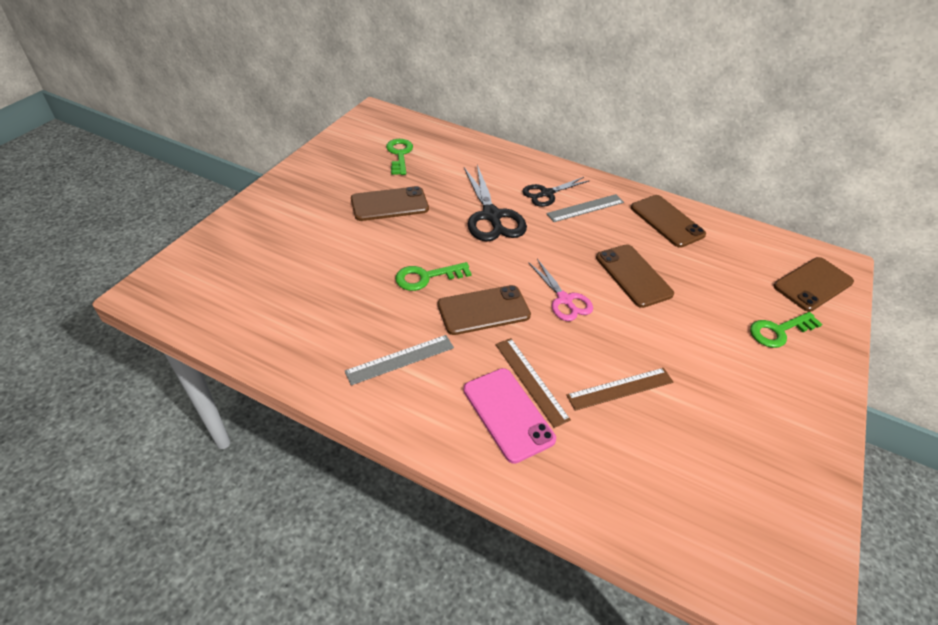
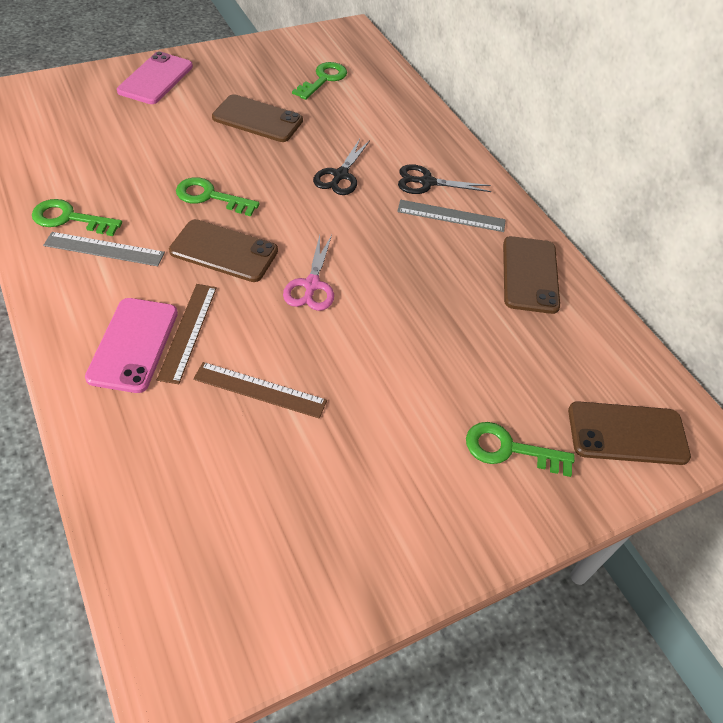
camera: 35 degrees right, 5 degrees up
(275, 210) = (156, 79): none -> pink phone
(344, 352) = (69, 218): none -> green key
(491, 216) = (340, 175): black scissors -> black scissors, size x0.63
(633, 275) = (414, 304): brown phone -> none

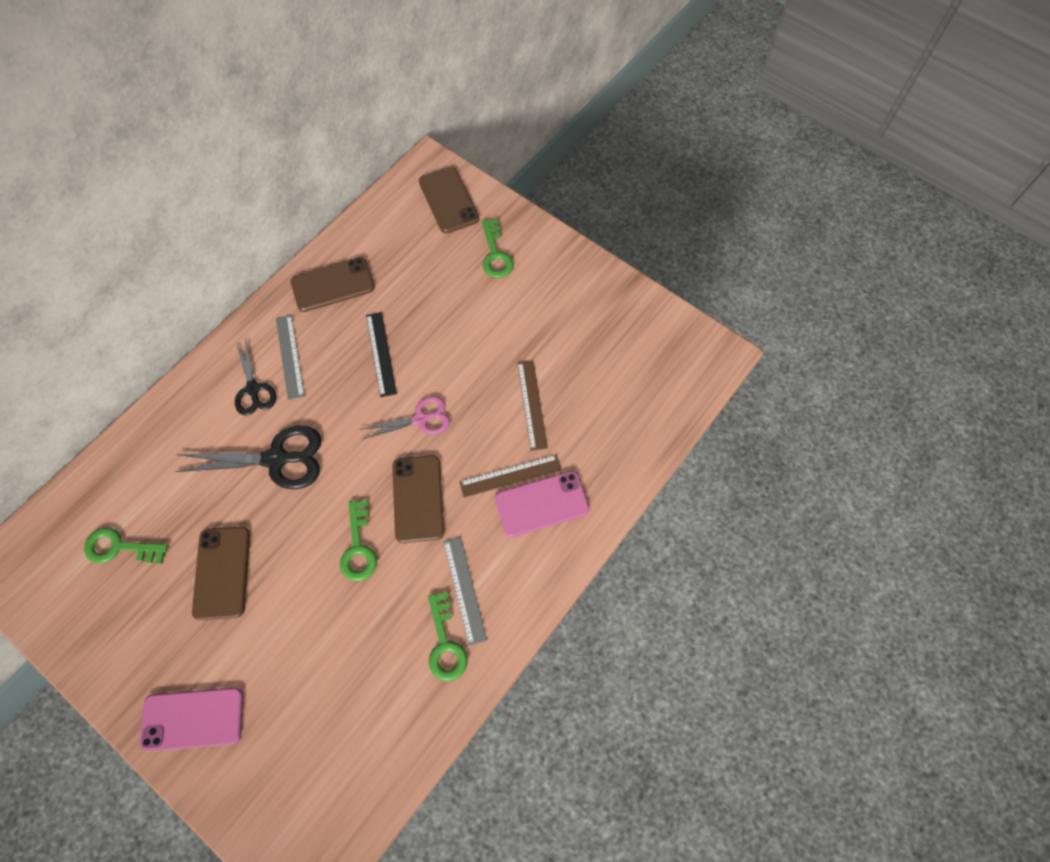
camera: 110 degrees left, 15 degrees up
(340, 175) = (276, 459): black scissors -> black scissors, size x1.59
(414, 283) = (381, 353): none -> black ruler

